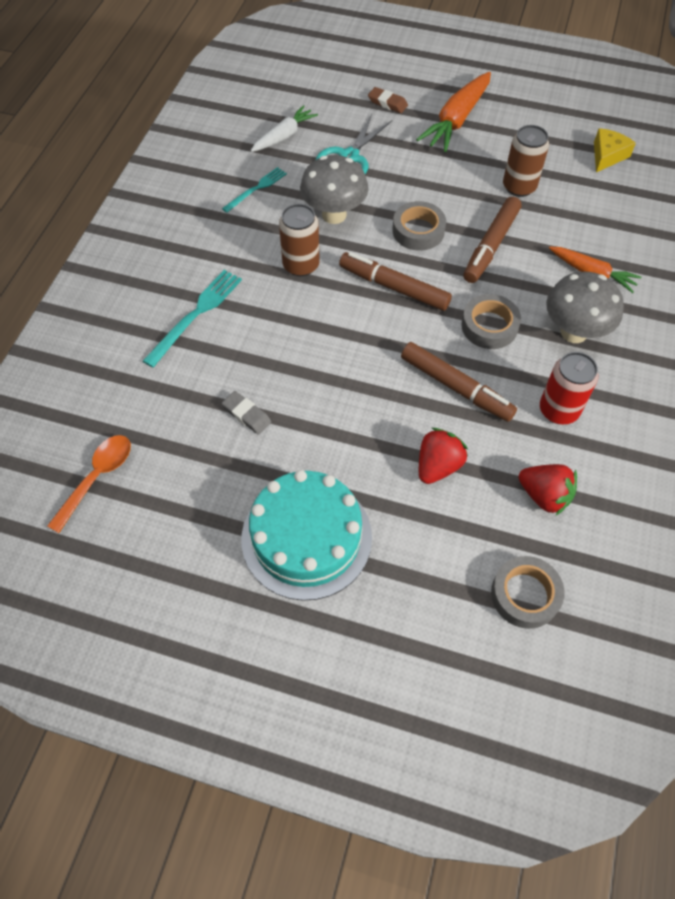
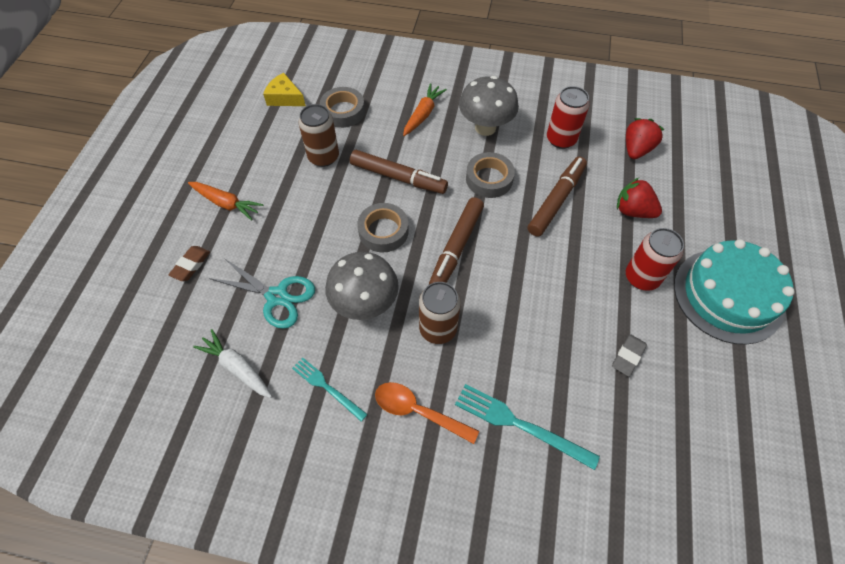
camera: 95 degrees left, 0 degrees up
(97, 478) = (740, 487): orange spoon -> orange spoon (418, 411)
(340, 451) = (641, 277): none -> red can
(456, 120) = (226, 203): orange carrot -> orange carrot, size x0.64
(525, 595) = (715, 161): grey tape -> grey tape (343, 111)

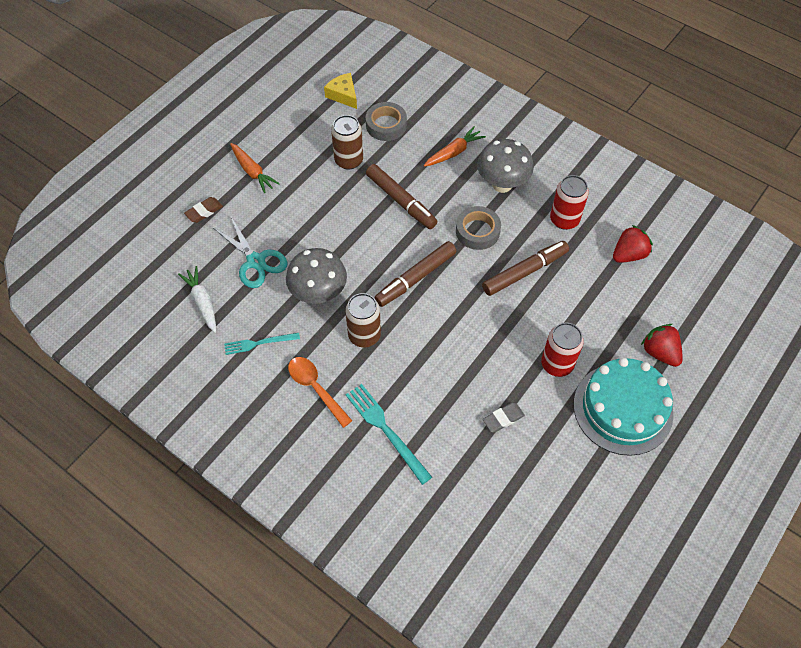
camera: 25 degrees right, 0 degrees up
(327, 387) = (259, 343): turquoise fork -> turquoise fork turned 75 degrees counterclockwise
(383, 231) = (364, 242): grey tape -> none
(633, 211) = (587, 307): red strawberry -> red strawberry (659, 352)

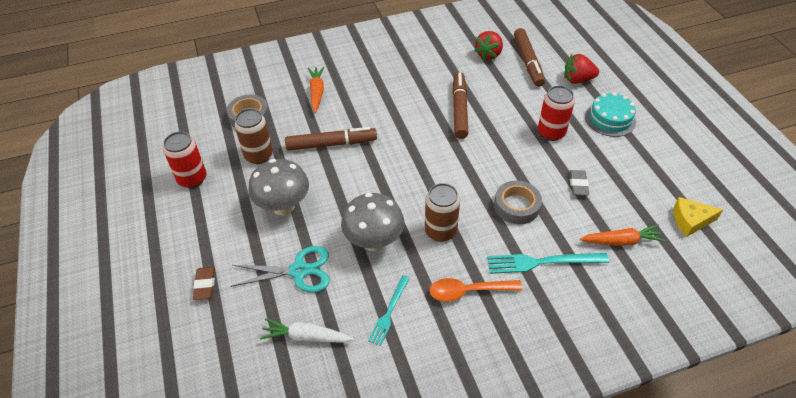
camera: 55 degrees left, 10 degrees down
(252, 171) = (200, 225): orange carrot -> orange carrot (621, 241)
(343, 95) = (189, 126): yellow cheese -> yellow cheese (690, 221)
(416, 278) = (412, 172): brown marker -> brown marker (528, 62)
(477, 231) = (401, 116): grey tape -> grey tape (516, 206)
(502, 184) = (372, 83): grey mushroom -> grey mushroom (283, 206)
(564, 220) = (433, 68): red can -> red can (192, 179)
(623, 408) = (610, 119): turquoise cake -> turquoise cake, size x0.62
(628, 254) = (489, 54): red strawberry -> red strawberry turned 150 degrees counterclockwise

